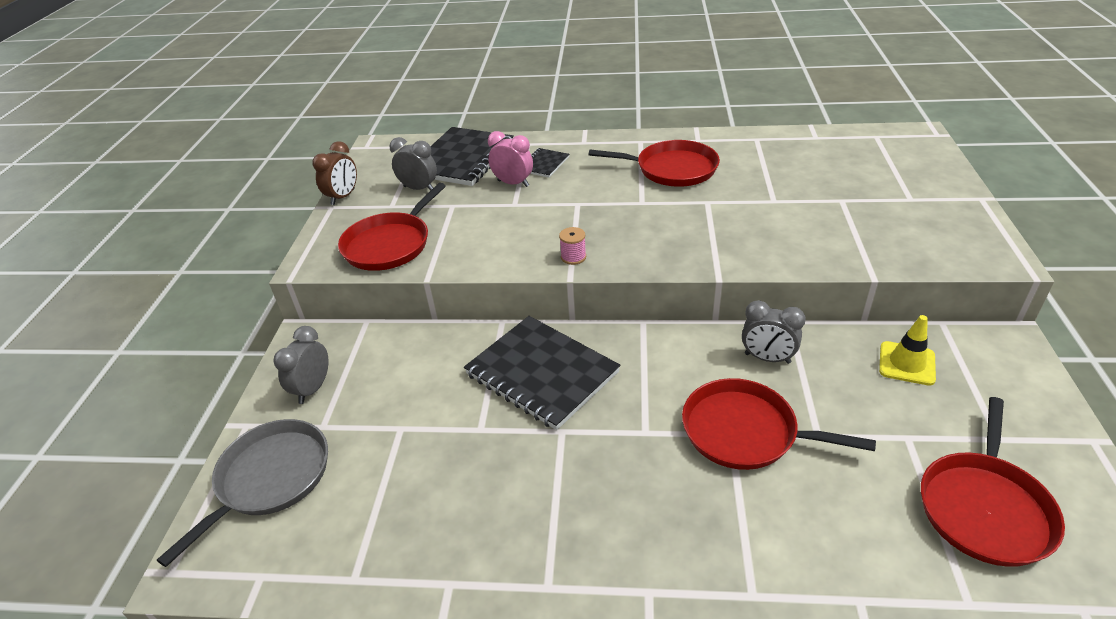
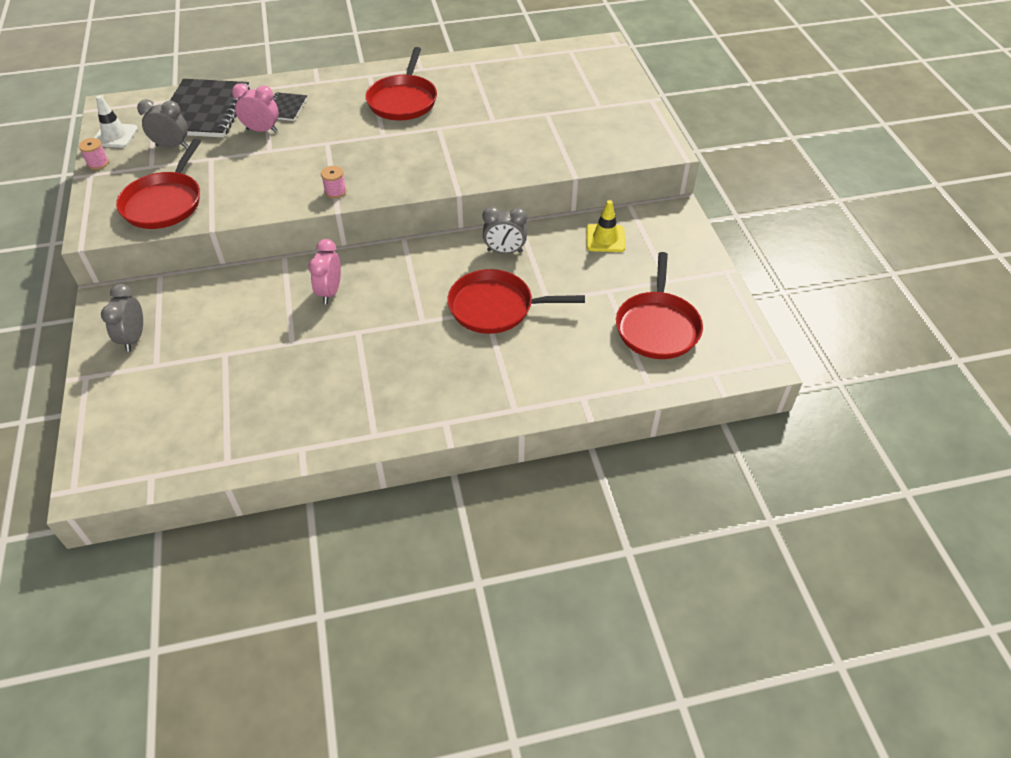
camera: 20 degrees left, 10 degrees up
(270, 479) = (127, 411): grey pan -> none
(343, 197) = (98, 163): brown clock -> pink spool
(369, 173) = (115, 136): none -> white traffic cone
(542, 373) = (330, 292): black notebook -> pink clock
(672, 169) = (403, 100): red pan -> red pan turned 105 degrees clockwise

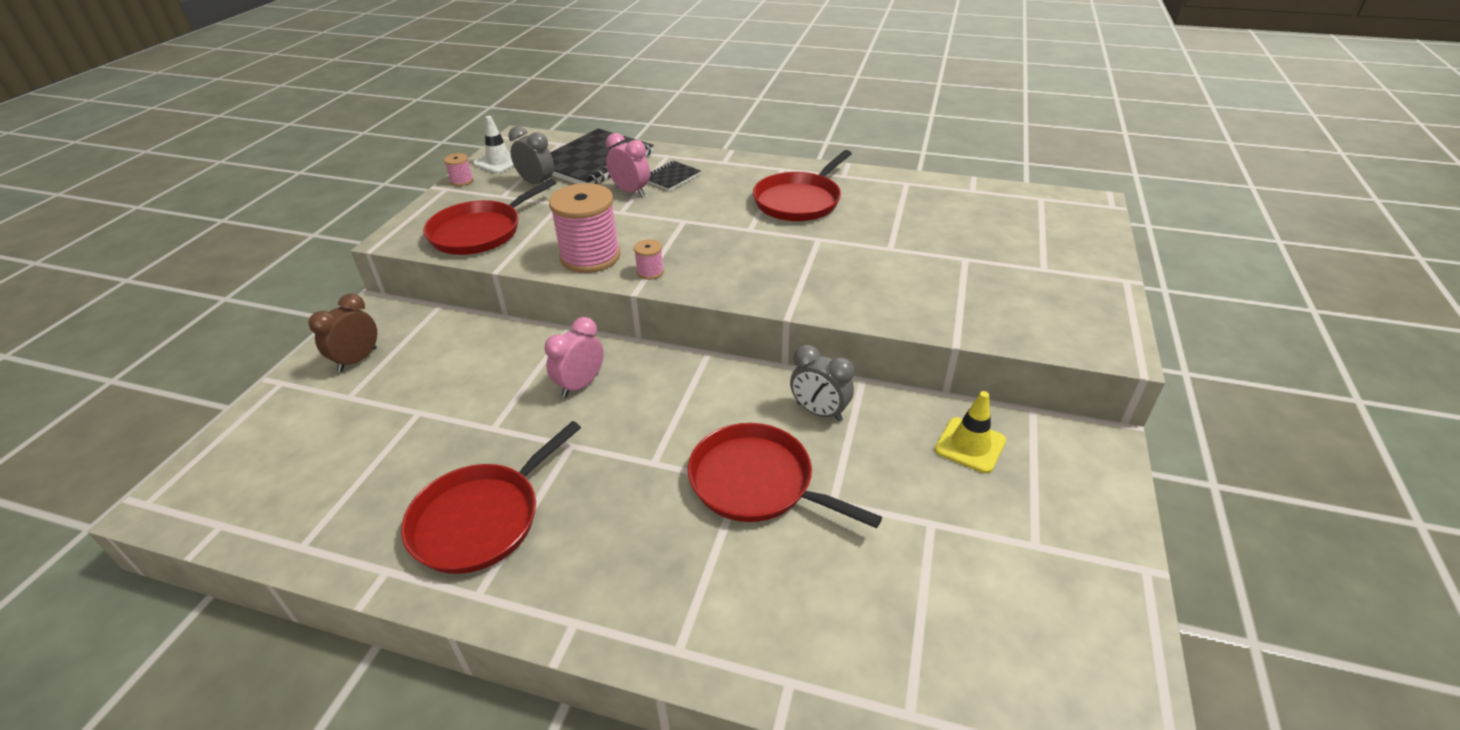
camera: 30 degrees right, 10 degrees down
(134, 338) = (357, 360): grey clock -> brown clock
(278, 194) = (590, 257): none -> pink spool
(657, 326) = (979, 615): red pan -> red pan (481, 519)

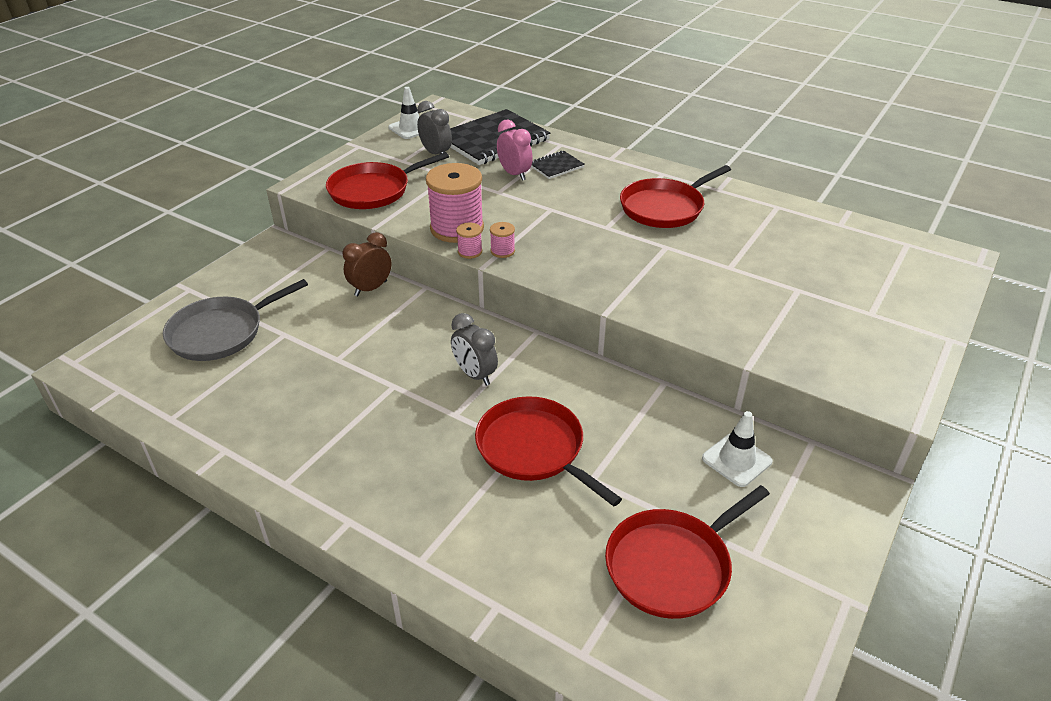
camera: 15 degrees right, 0 degrees up
(338, 425) = (221, 332): none -> grey pan
(357, 360) = (250, 282): brown clock -> brown clock (371, 288)
(462, 181) = (373, 141): pink spool -> pink spool (470, 252)
(481, 519) = (306, 428): red pan -> red pan (672, 565)
(580, 385) = (418, 338): pink clock -> none
(819, 412) = (612, 403): grey clock -> grey clock (475, 375)
(970, 445) = (736, 460): yellow traffic cone -> white traffic cone

